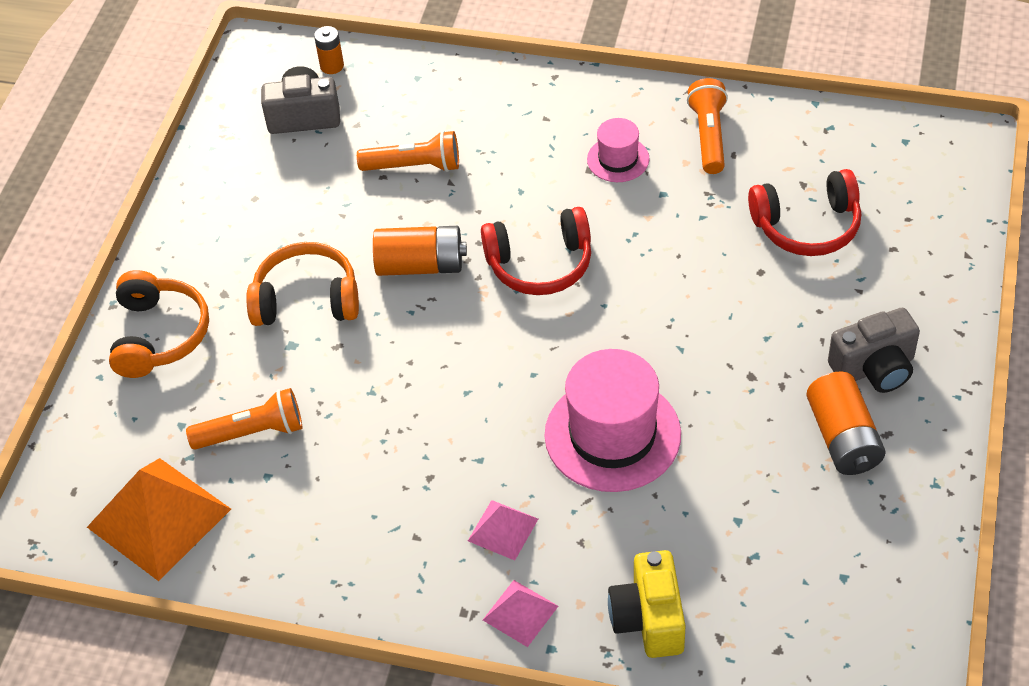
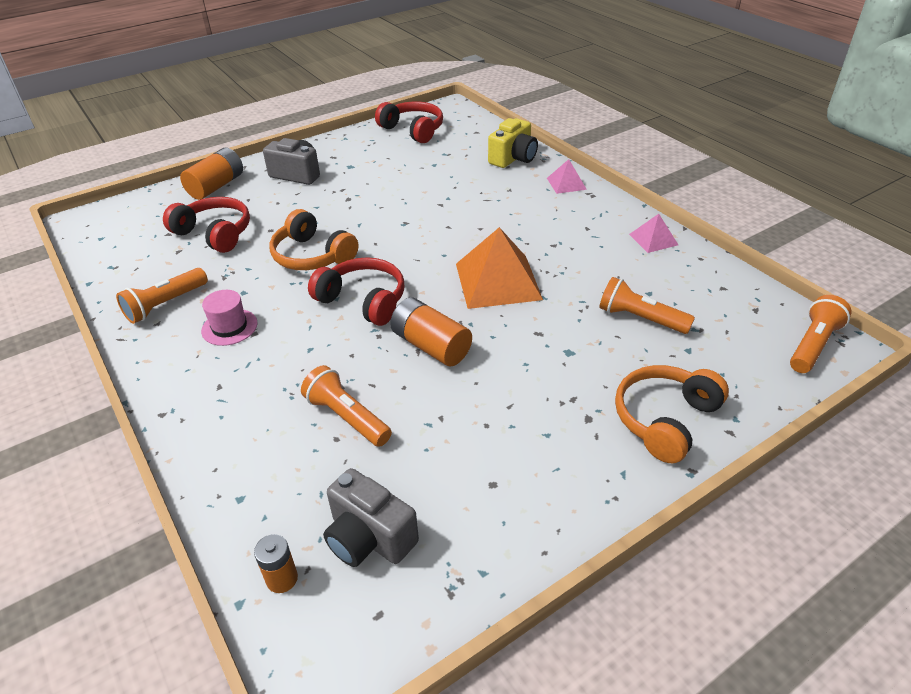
camera: 140 degrees left, 10 degrees down
(60, 517) = (813, 345): none -> orange flashlight
(158, 518) = (738, 309): orange pyramid -> orange pyramid (498, 281)
(306, 299) = (530, 374): orange headphones -> orange headphones (312, 256)
(503, 529) = (540, 209): pink pyramid -> pink pyramid (653, 239)
(612, 434) = (441, 213): pink hat -> none
(843, 438) = (351, 163): orange battery -> orange battery (216, 186)
(872, 579) = (413, 130): none -> red headphones

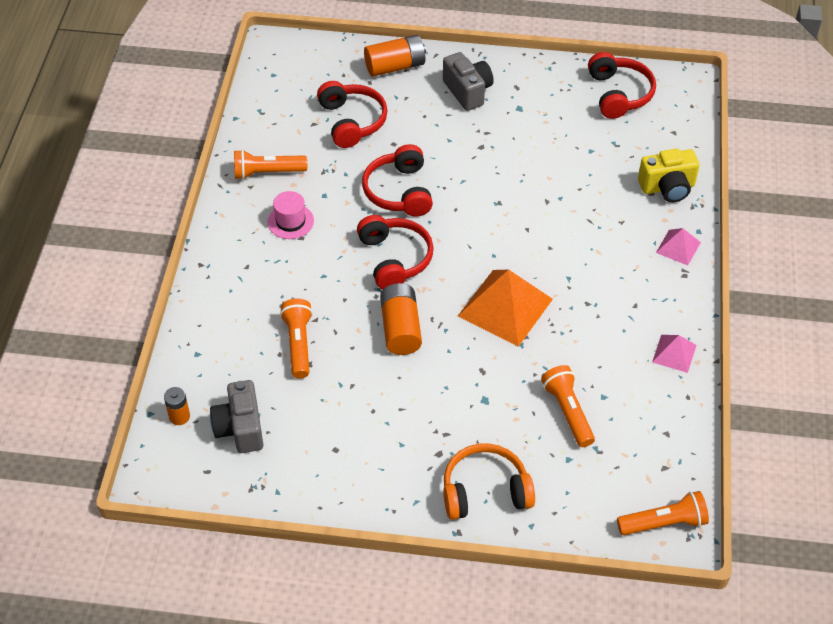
camera: 40 degrees right, 10 degrees up
(312, 256) = (399, 191): orange headphones -> red headphones

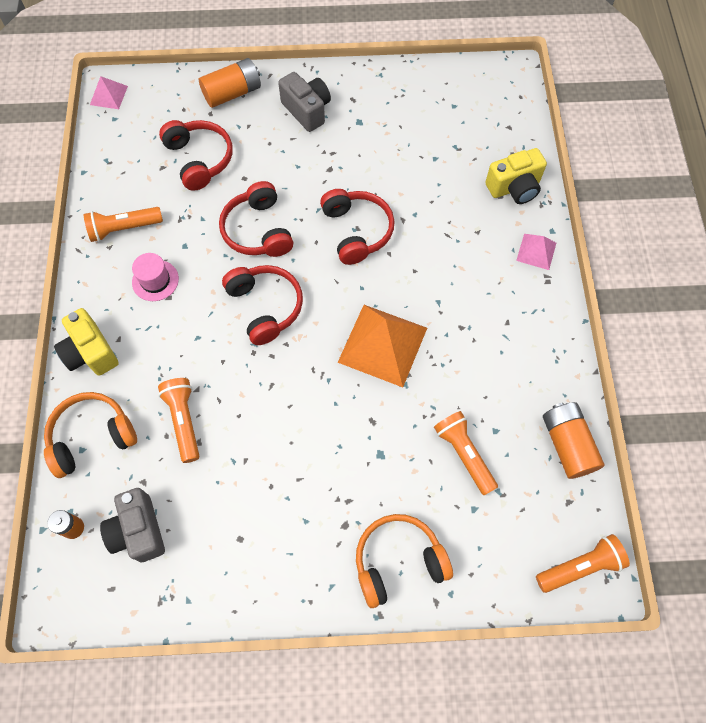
camera: 10 degrees left, 15 degrees up
(208, 344) = (92, 437): none -> orange headphones
(218, 274) = (91, 352): none -> yellow camera
(400, 328) = (283, 386): orange battery -> orange battery (567, 444)
(619, 94) = (450, 93): red headphones -> red headphones (357, 231)
(674, 353) = (554, 370): pink pyramid -> pink pyramid (109, 95)

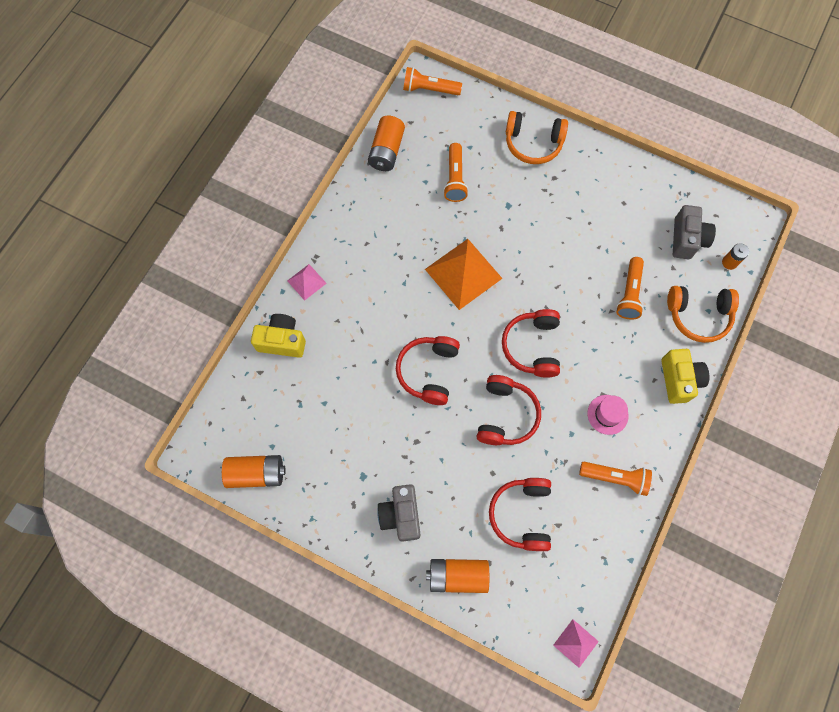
camera: 150 degrees left, 5 degrees up
(450, 82) = (256, 473): none -> orange battery

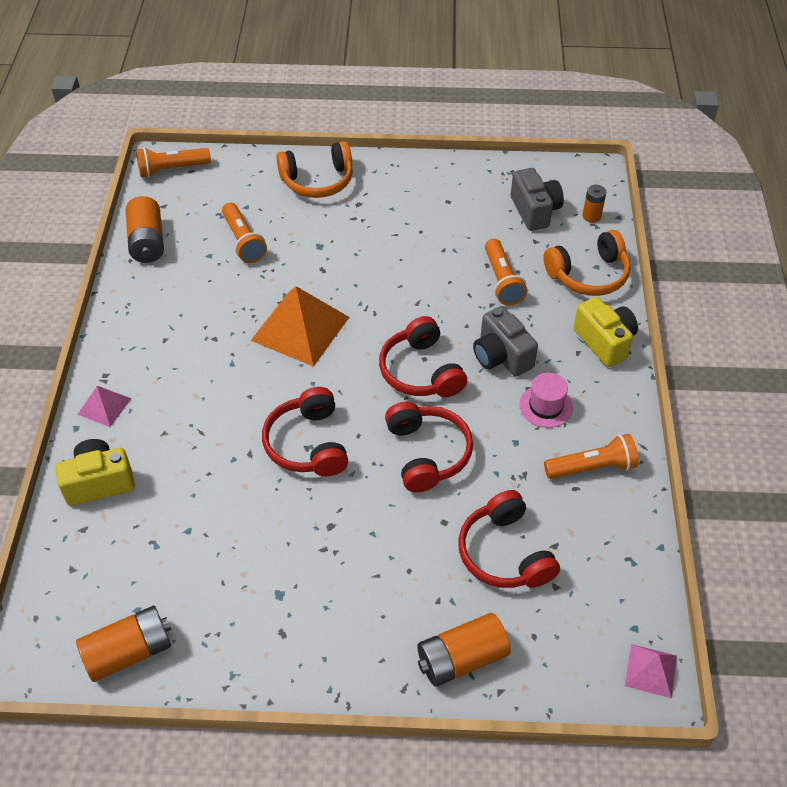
camera: 25 degrees left, 20 degrees down
(401, 515) = (352, 618): grey camera -> grey camera (501, 356)

